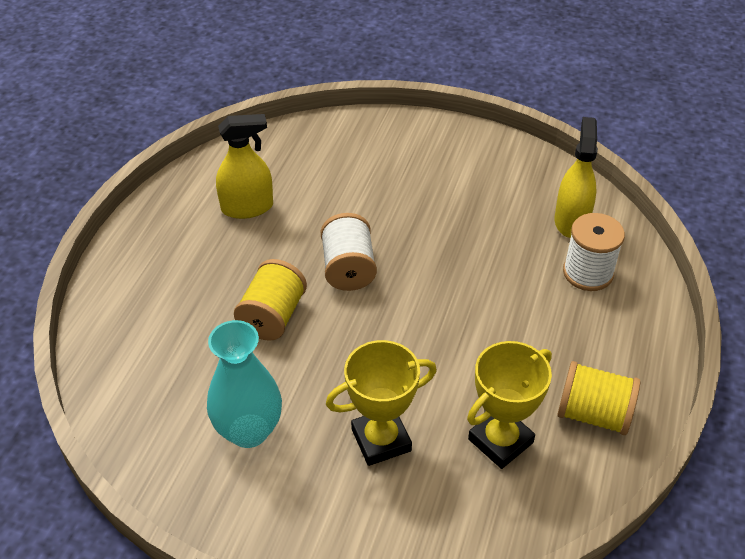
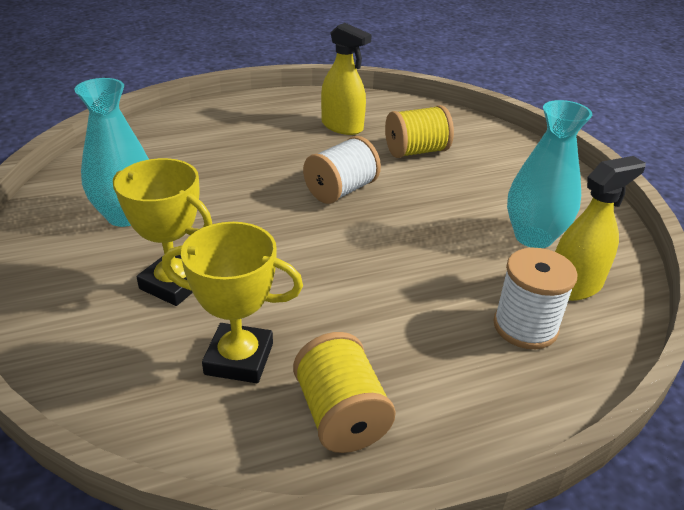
camera: 50 degrees right, 10 degrees down
(272, 316) = (250, 179): yellow spool -> yellow spool (416, 151)
(506, 202) = (533, 237): none -> turquoise vase

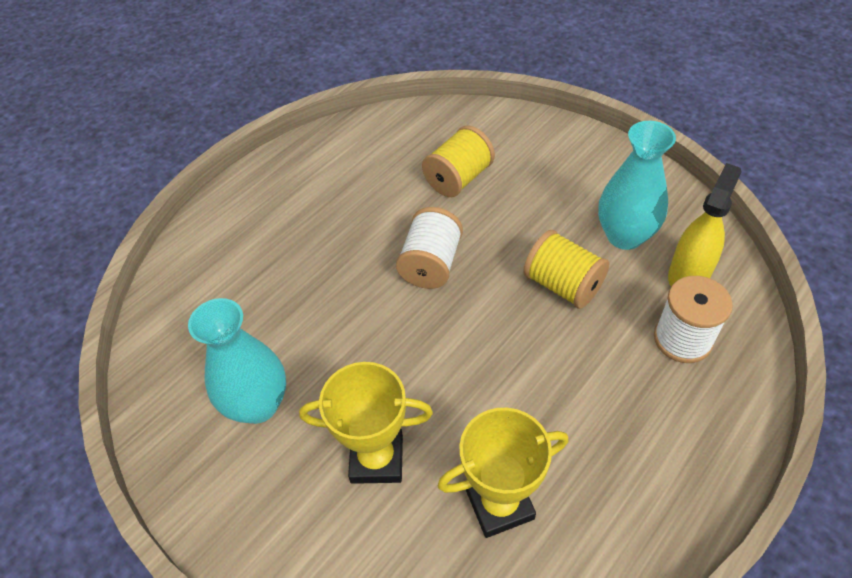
camera: 25 degrees left, 15 degrees up
(341, 415) = (618, 509): yellow spool -> yellow spool (563, 285)
(342, 126) = (366, 177): yellow spray bottle -> none

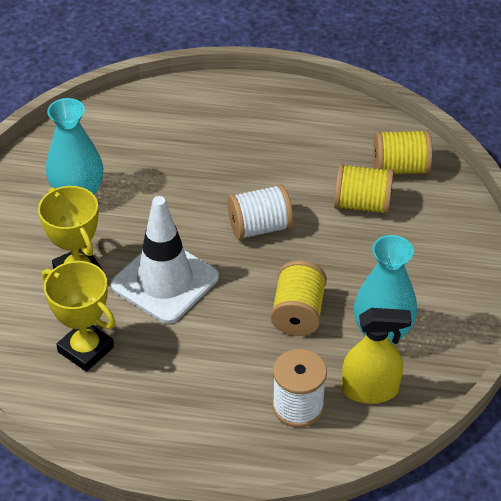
camera: 55 degrees right, 5 degrees down
(434, 135) = (400, 168): none -> yellow spool
(448, 378) = (165, 281): none -> white traffic cone

